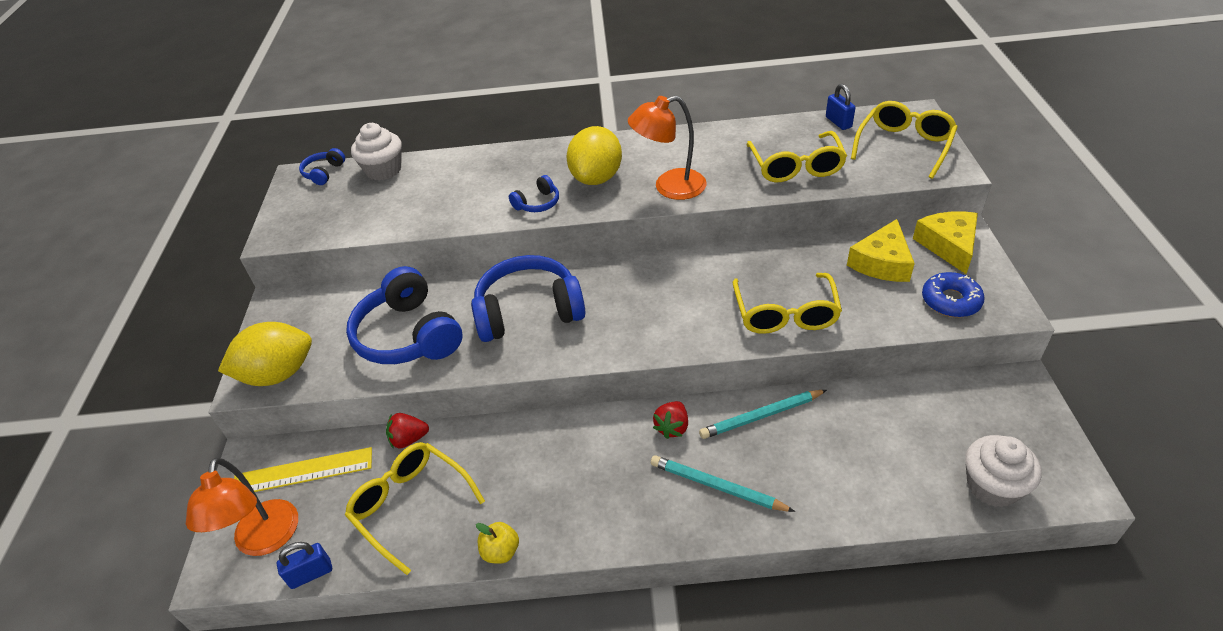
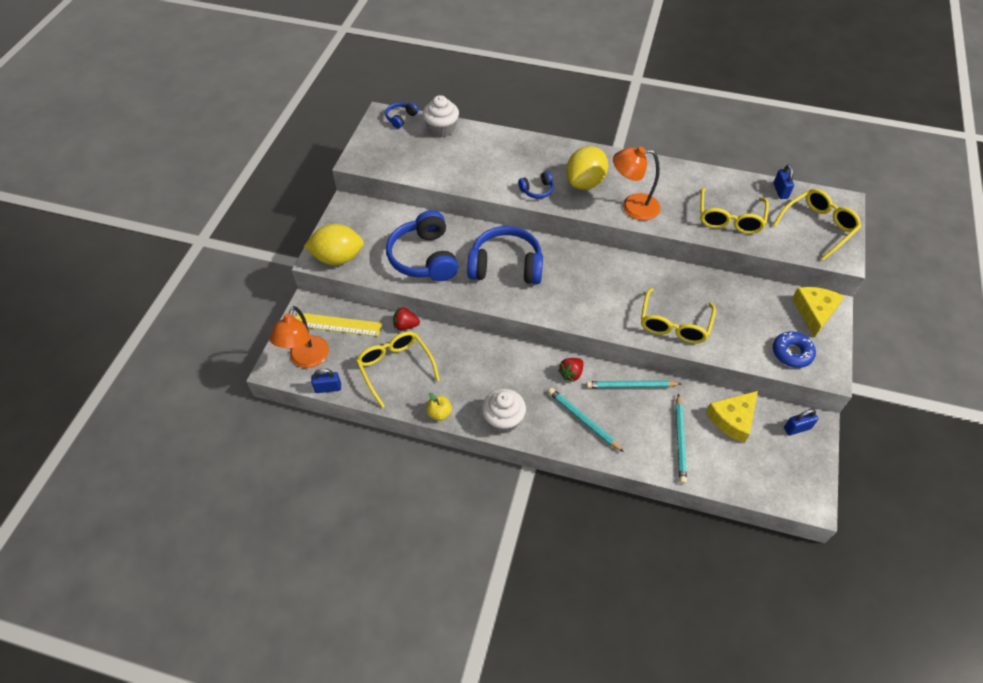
camera: 15 degrees right, 10 degrees up
(862, 467) = (680, 440): none -> turquoise pencil
(882, 262) = (759, 309): yellow cheese -> yellow cheese (732, 419)
(992, 486) = (756, 480): white cupcake -> white cupcake (503, 419)
(1002, 397) = (797, 428): none -> blue padlock

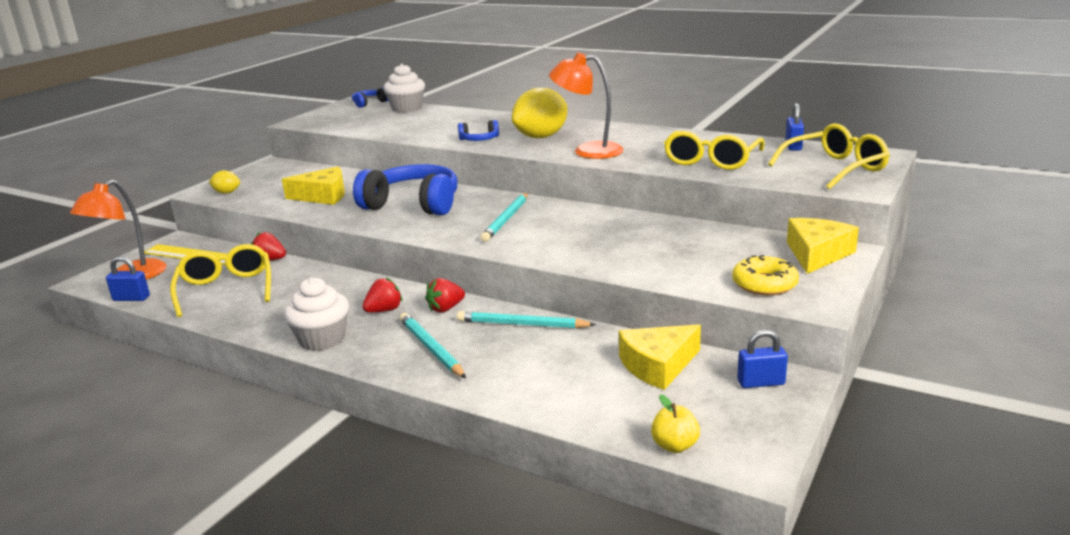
camera: 15 degrees right, 30 degrees down
(338, 258) = (227, 192): yellow lemon -> yellow lemon, size x0.47
(424, 257) = (323, 196): blue headphones -> yellow cheese
(439, 413) = (244, 327): yellow apple -> yellow apple (674, 446)
(529, 381) = (384, 310): none -> red strawberry
(674, 324) = (600, 253): yellow glasses -> none
(680, 440) = (562, 378): turquoise pencil -> turquoise pencil (506, 219)
(792, 353) = (764, 284): blue donut -> yellow donut

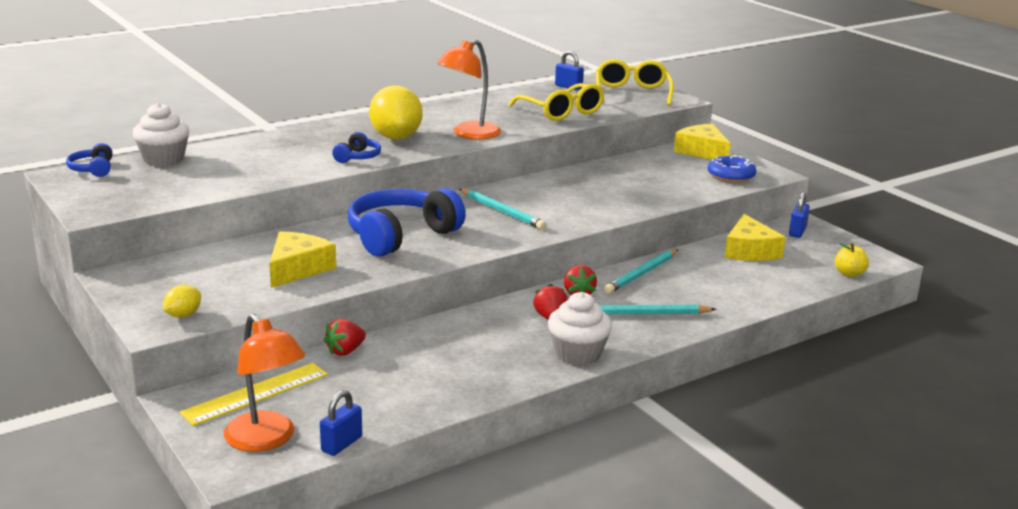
camera: 65 degrees left, 0 degrees up
(226, 289) = (394, 385): yellow glasses -> none
(764, 284) = (731, 176): yellow donut -> blue donut

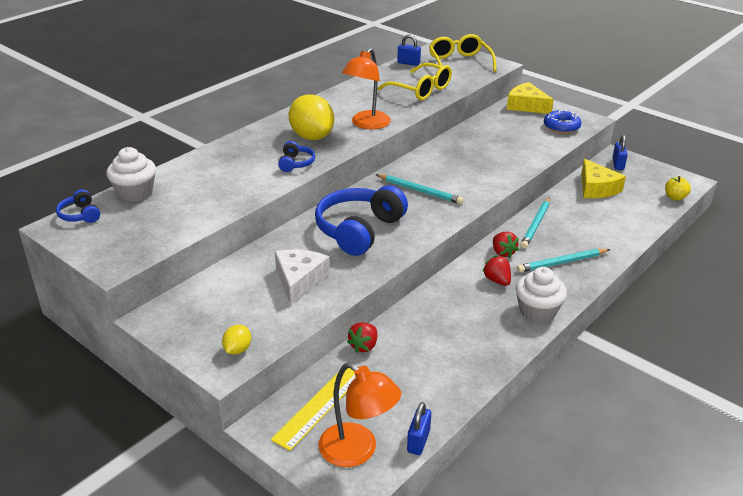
camera: 15 degrees left, 10 degrees up
(297, 268) = (299, 280): yellow cheese -> white cheese

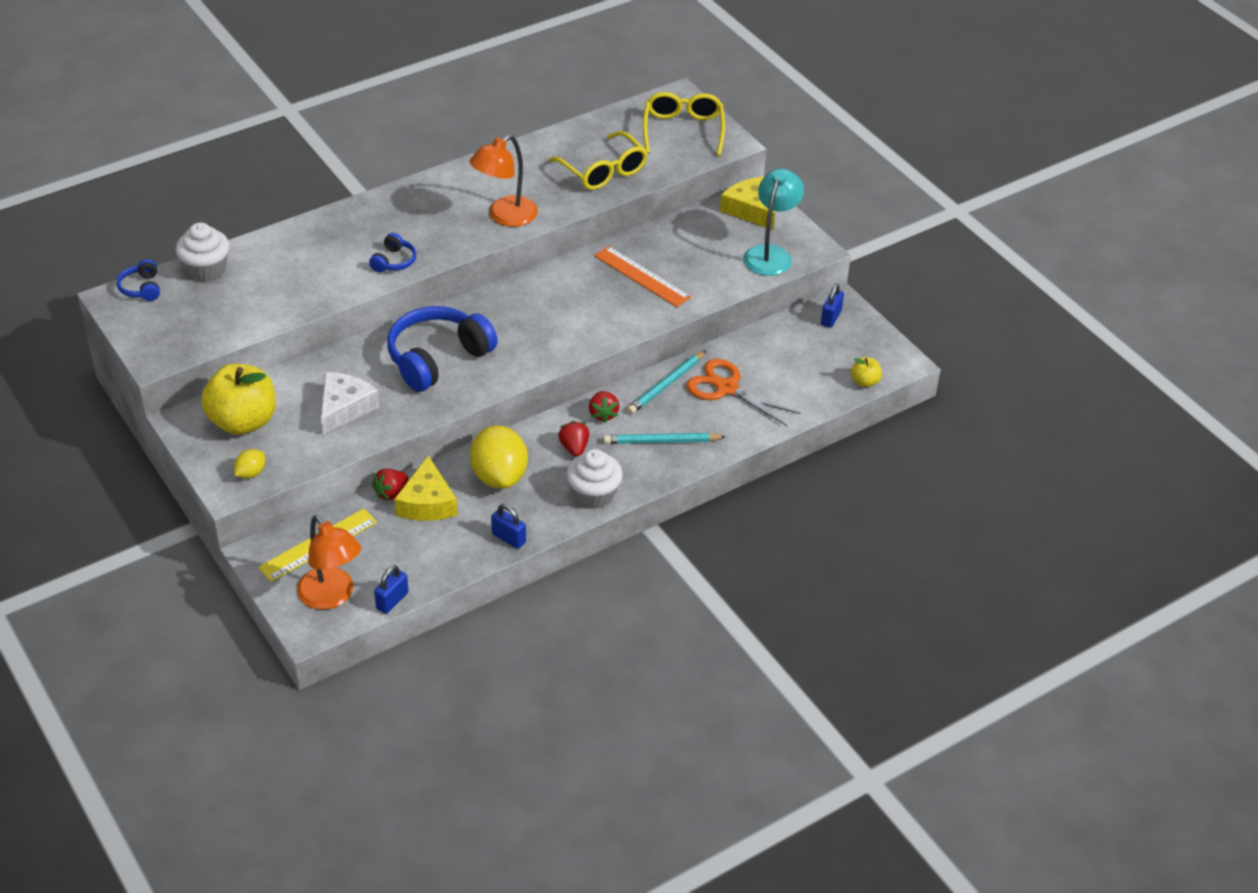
camera: 15 degrees right, 10 degrees up
(210, 308) = (243, 422): none -> yellow apple
(312, 137) = (431, 224): yellow lemon -> yellow lemon (499, 476)
(408, 63) = (616, 119): blue padlock -> blue padlock (508, 538)
(420, 191) = (535, 318): turquoise pencil -> none
(481, 153) = (642, 276): none -> orange ruler
(561, 127) = (771, 254): blue donut -> turquoise lamp
(582, 219) = (726, 388): none -> orange scissors
(596, 188) = (776, 348): yellow cheese -> yellow cheese (427, 502)

